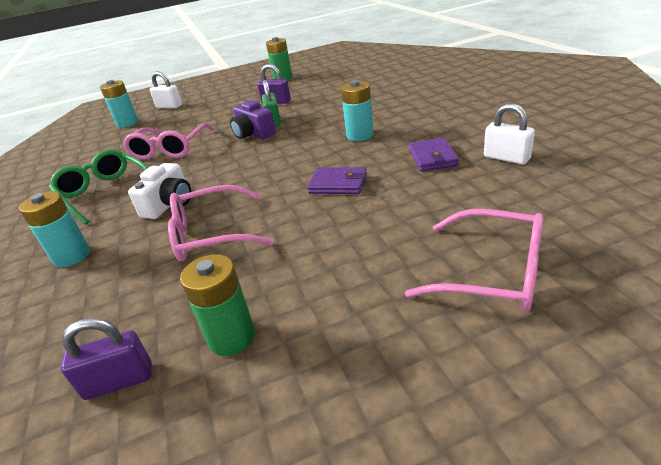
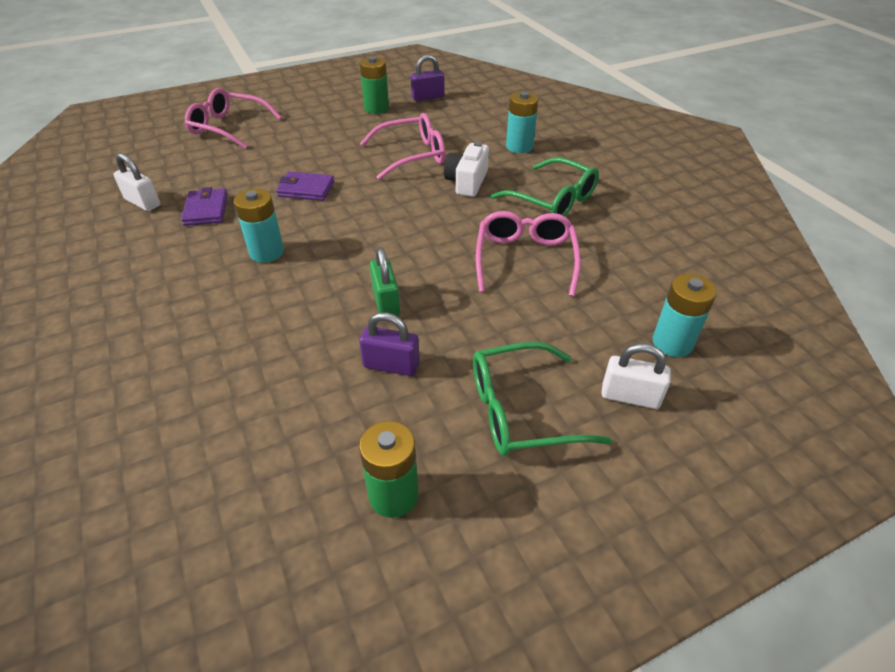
camera: 170 degrees right, 10 degrees up
(222, 98) = (519, 411): none -> green glasses
(253, 134) = (411, 276): purple camera -> none

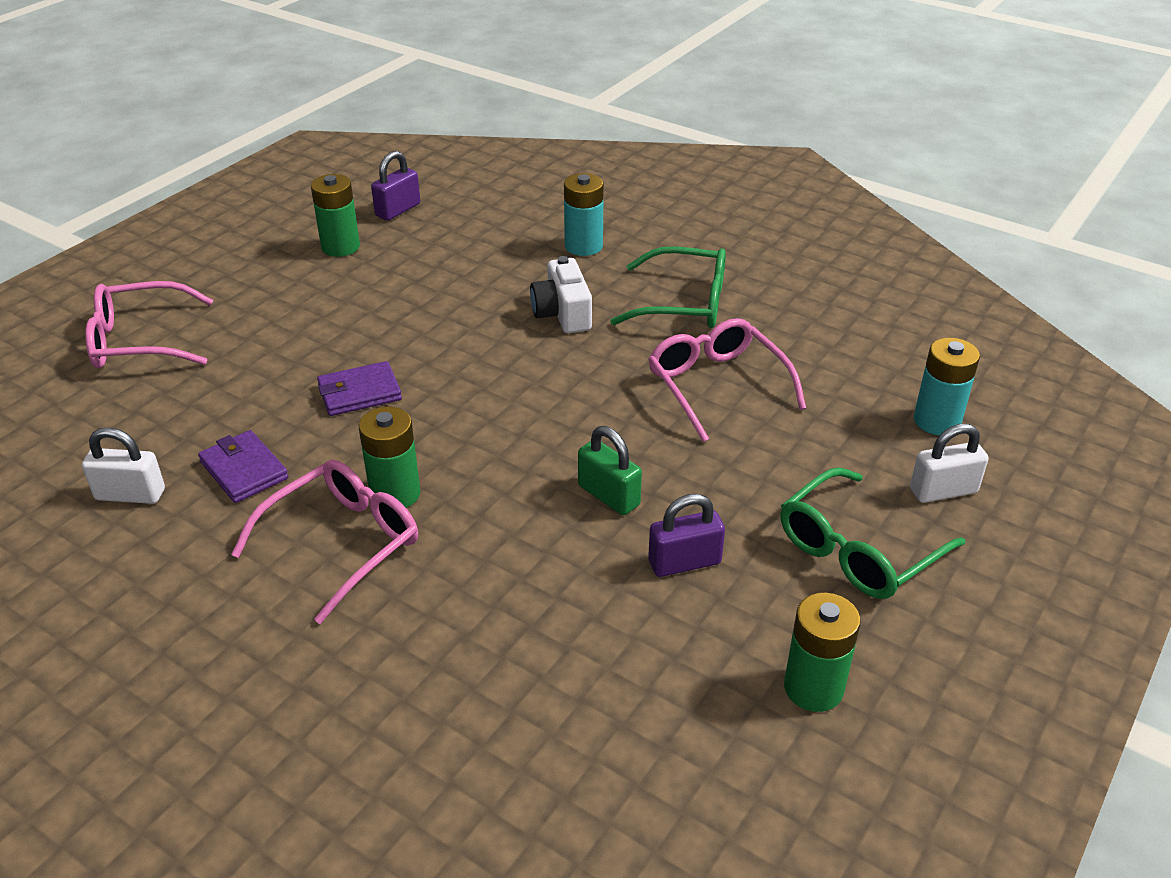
camera: 30 degrees left, 5 degrees down
(266, 252) = (395, 494): turquoise battery -> green battery
(413, 155) = (458, 299): pink glasses -> pink glasses (344, 542)

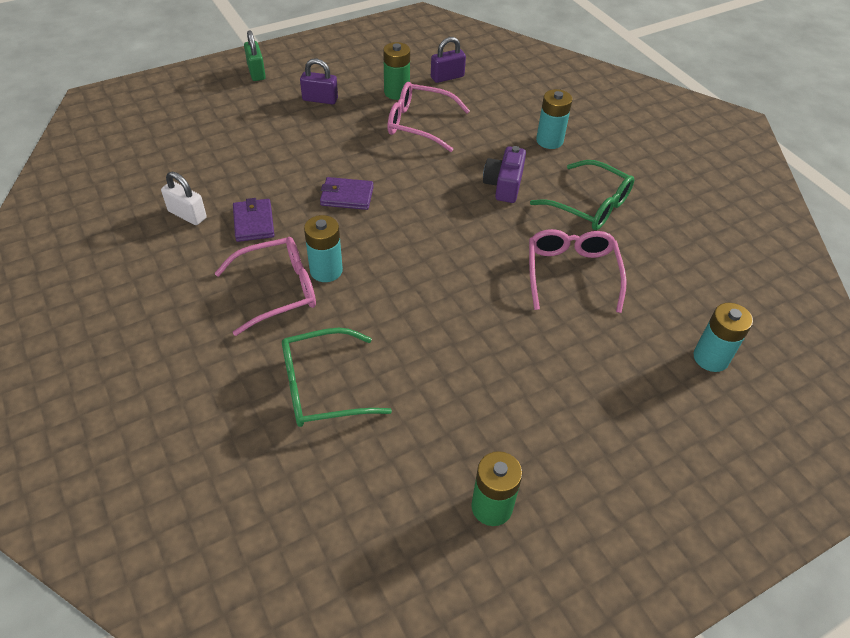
camera: 25 degrees right, 10 degrees up
(138, 341) = (247, 118): pink glasses -> pink glasses (418, 124)
(395, 494) = (326, 270): green battery -> turquoise battery
(562, 313) = (504, 185): white camera -> purple camera
(608, 495) = (450, 322): green padlock -> green padlock (256, 72)
(684, 562) = (467, 387): purple padlock -> purple padlock (320, 99)
(856, 551) = (585, 427): green glasses -> green glasses (321, 387)
(943, 491) = (678, 411): white padlock -> none

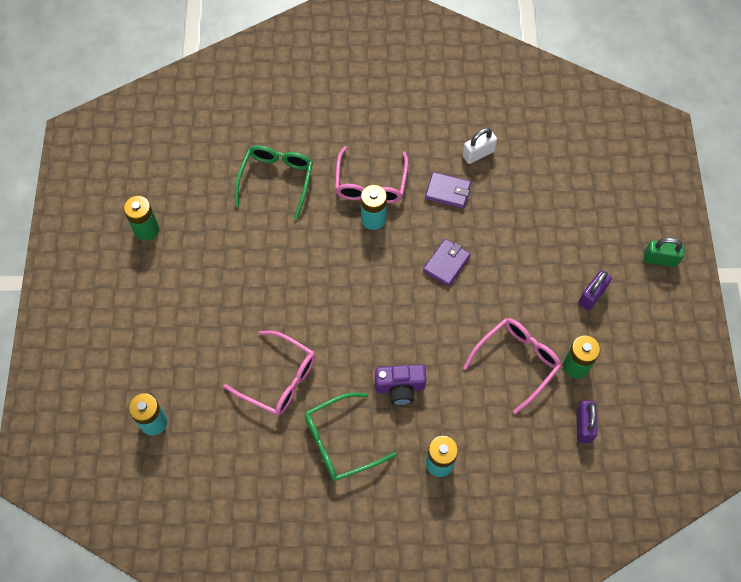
camera: 120 degrees right, 15 degrees up
(504, 185) = (400, 387): purple camera -> purple camera turned 135 degrees clockwise

